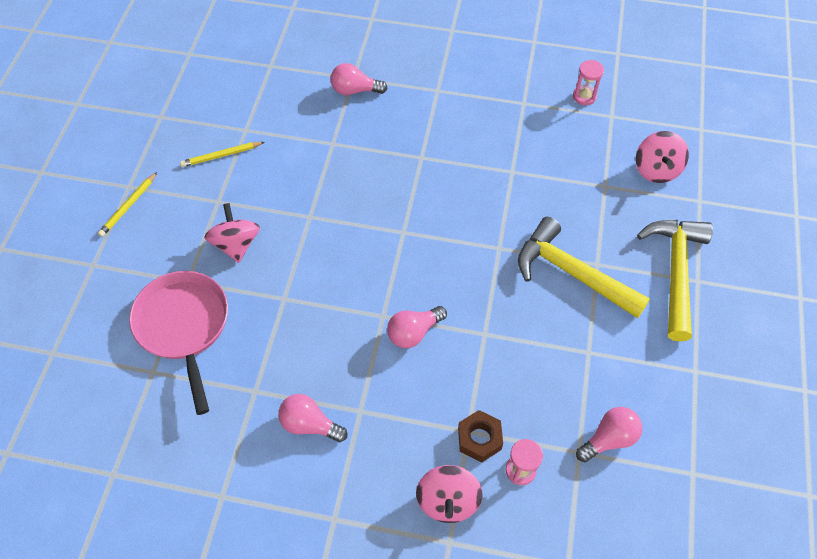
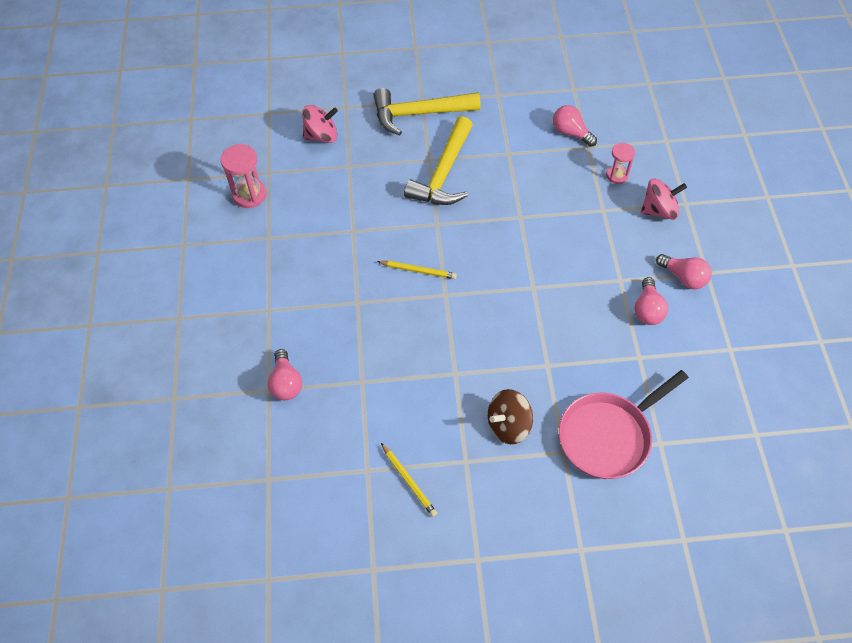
camera: 105 degrees left, 0 degrees up
(128, 206) = (502, 547): yellow pencil -> yellow pencil (418, 271)
(236, 244) = (508, 425): pink spinning top -> brown spinning top
(413, 333) = (539, 262): pink light bulb -> pink light bulb (683, 277)
(479, 439) = (606, 202): brown nut -> none
(584, 96) = (249, 195): pink hourglass -> pink hourglass, size x1.54

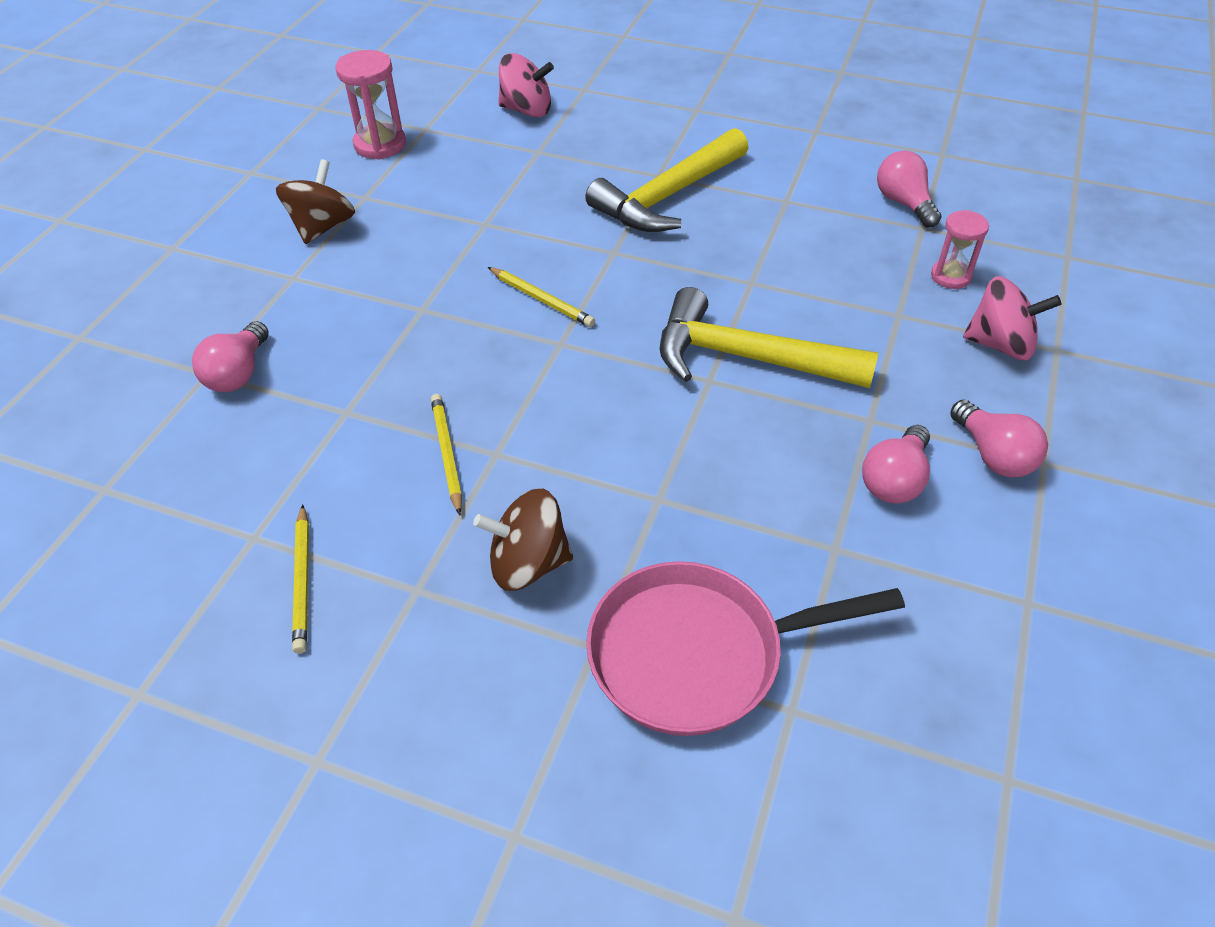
camera: 25 degrees right, 10 degrees down
(259, 268) = (322, 227): none -> brown spinning top
(419, 114) = (682, 122): yellow hammer -> yellow hammer (747, 358)
(431, 384) = (447, 453): none -> yellow pencil

